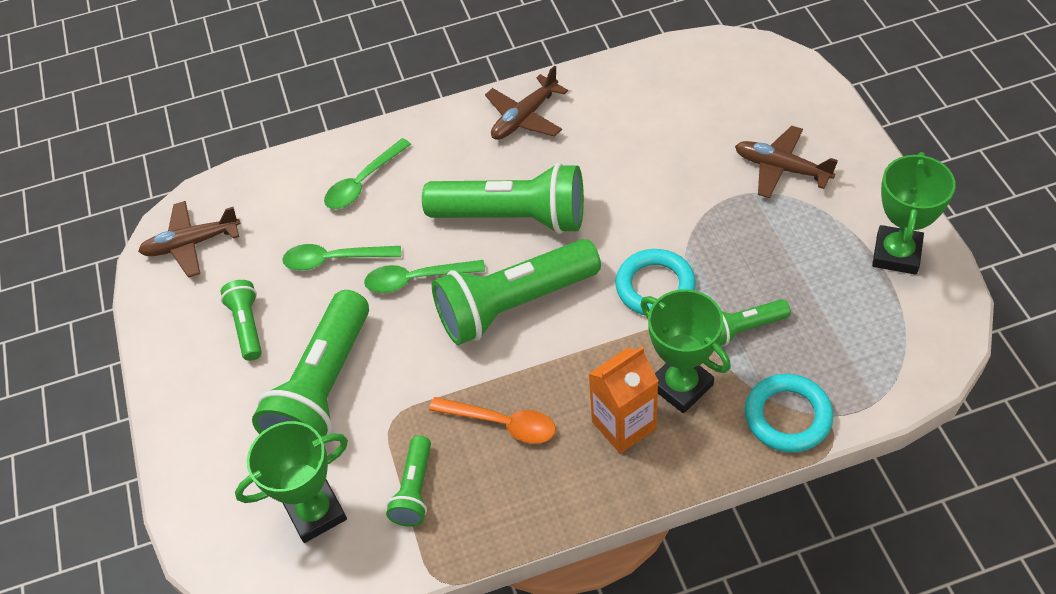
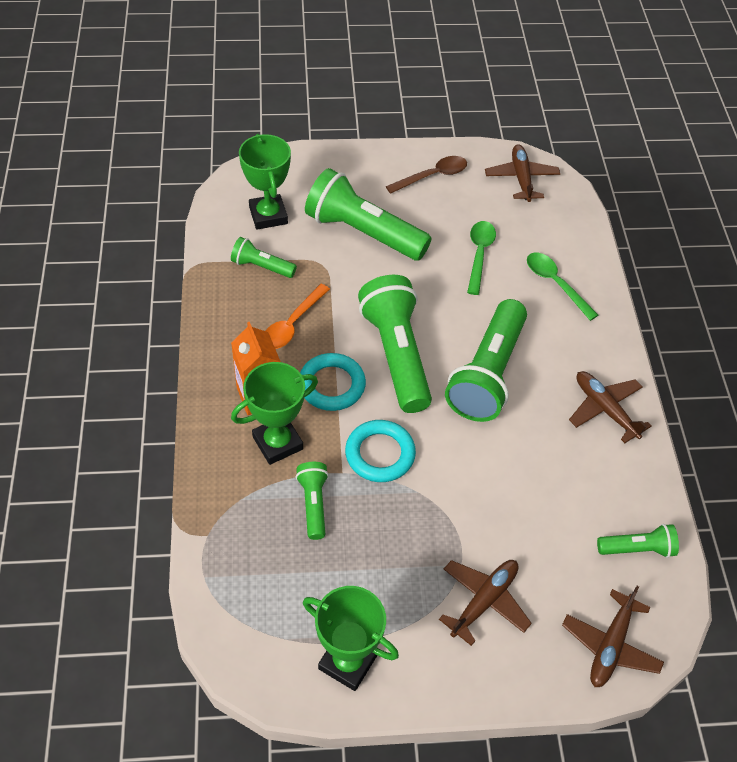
camera: 95 degrees right, 0 degrees up
(202, 337) = (432, 176): none -> brown spoon
(247, 326) = (433, 200): green flashlight -> green flashlight (637, 548)
(416, 279) = (443, 299): green spoon -> none
(778, 79) = (610, 645): none -> brown plane
(787, 416) = (219, 506): turquoise ring -> turquoise ring (331, 385)

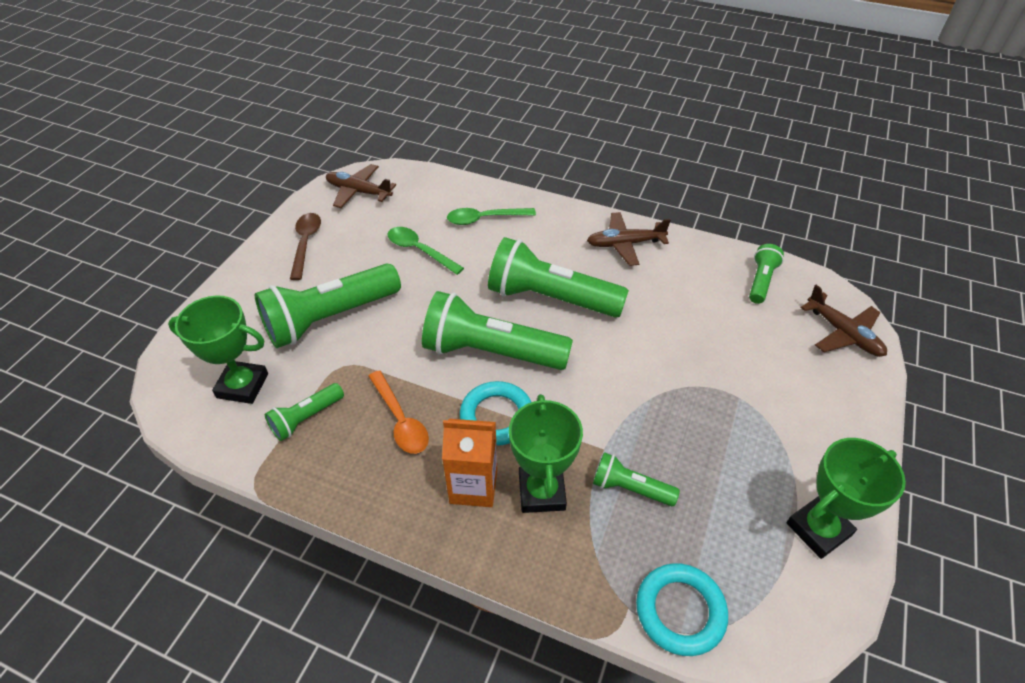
camera: 60 degrees left, 5 degrees down
(380, 454) = (597, 410): turquoise ring -> turquoise ring (680, 611)
(484, 601) = (781, 396): brown plane -> none
(487, 374) = (550, 298): green flashlight -> green flashlight turned 150 degrees clockwise

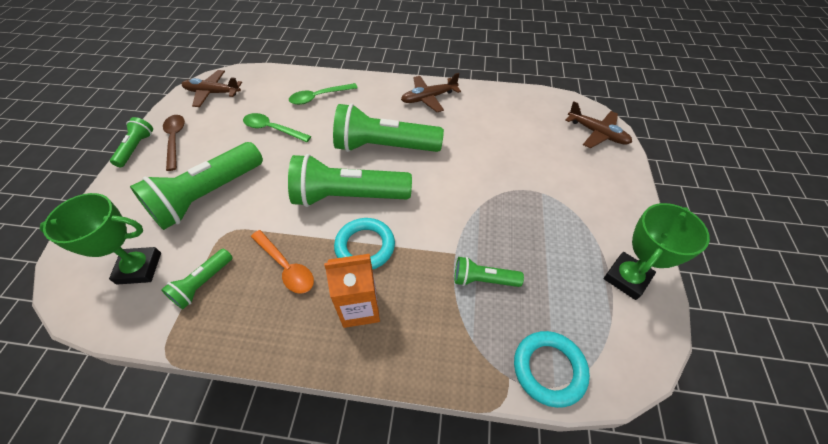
camera: 15 degrees left, 5 degrees up
(541, 492) = (416, 299): green trophy -> none
(761, 281) = (531, 107): green flashlight -> green flashlight (136, 148)

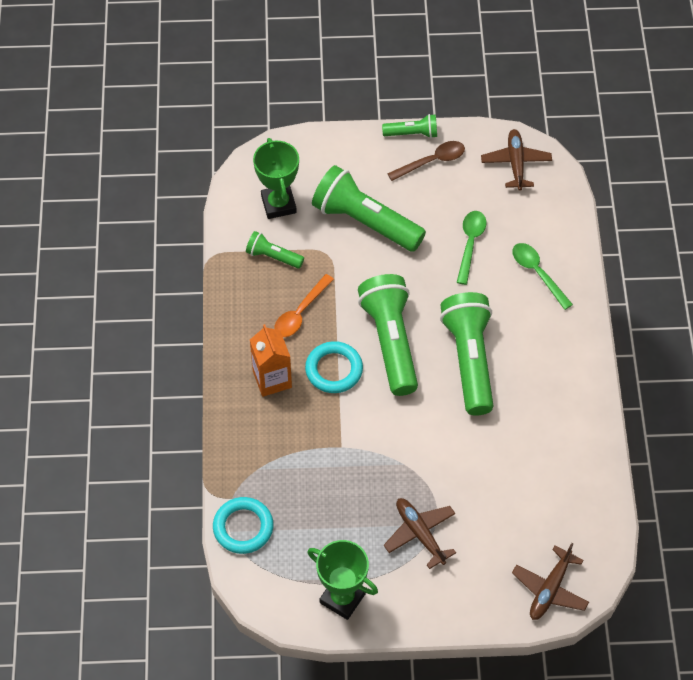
camera: 80 degrees right, 5 degrees up
(428, 98) = (568, 393): brown plane -> brown plane (420, 533)
(483, 280) = (317, 473): green flashlight -> none

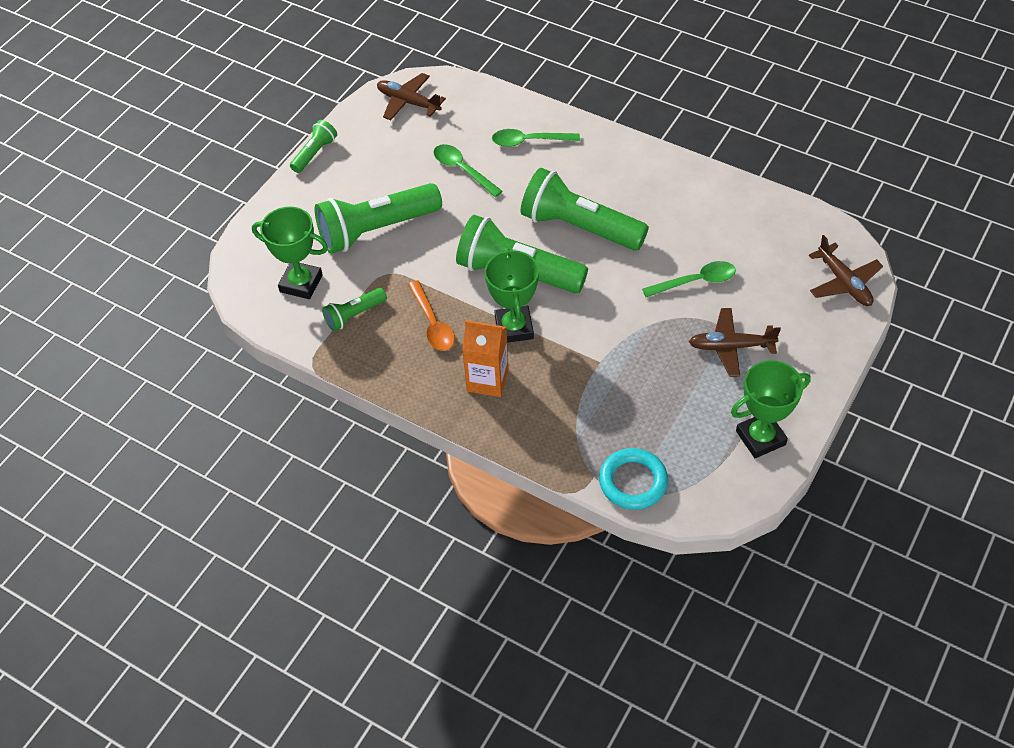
camera: 55 degrees left, 5 degrees down
(334, 370) = (514, 328): turquoise ring -> green trophy
(432, 161) = (356, 154): brown spoon -> none
(471, 475) = (695, 281): none -> green spoon

